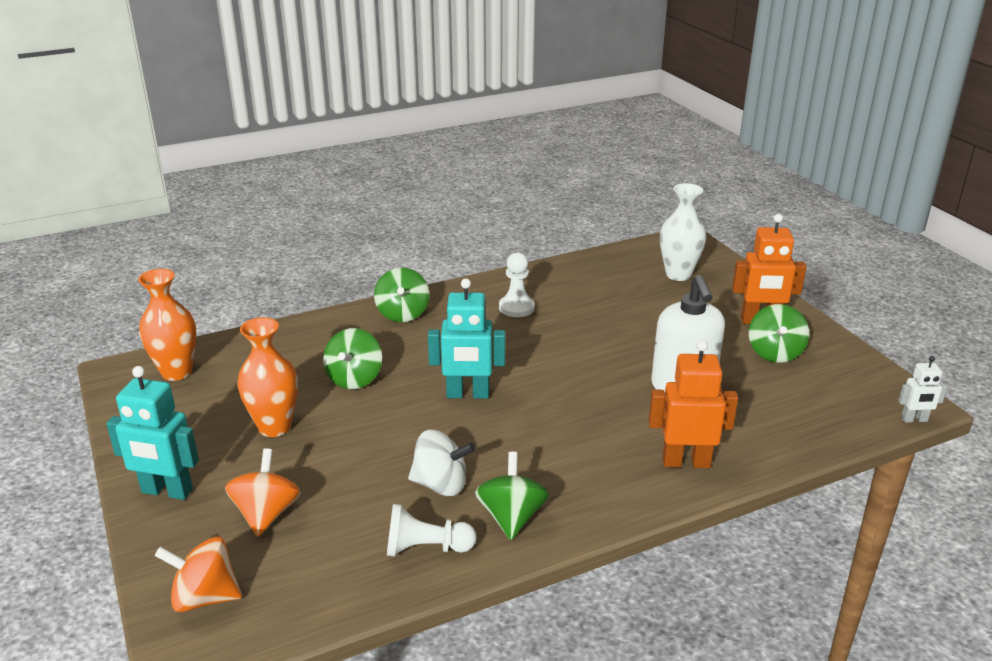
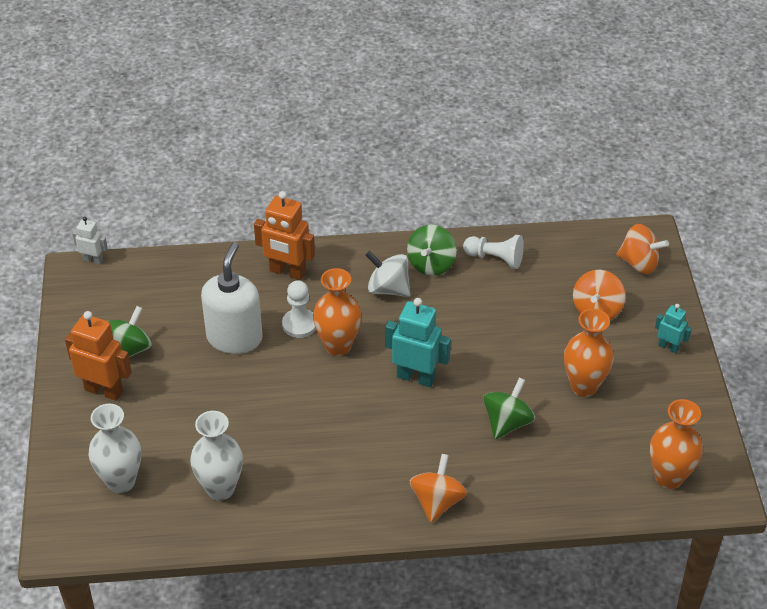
camera: 160 degrees left, 15 degrees up
(167, 491) = (668, 347): turquoise robot -> turquoise robot, size x0.56
(403, 314) = (437, 502): green spinning top -> orange spinning top
(441, 484) = (469, 300): white spinning top -> white spinning top (388, 289)
(516, 307) = (319, 477): white pawn -> white pawn (299, 324)
(569, 402) = (338, 346): none -> orange vase
(594, 286) = (220, 488): none -> white vase

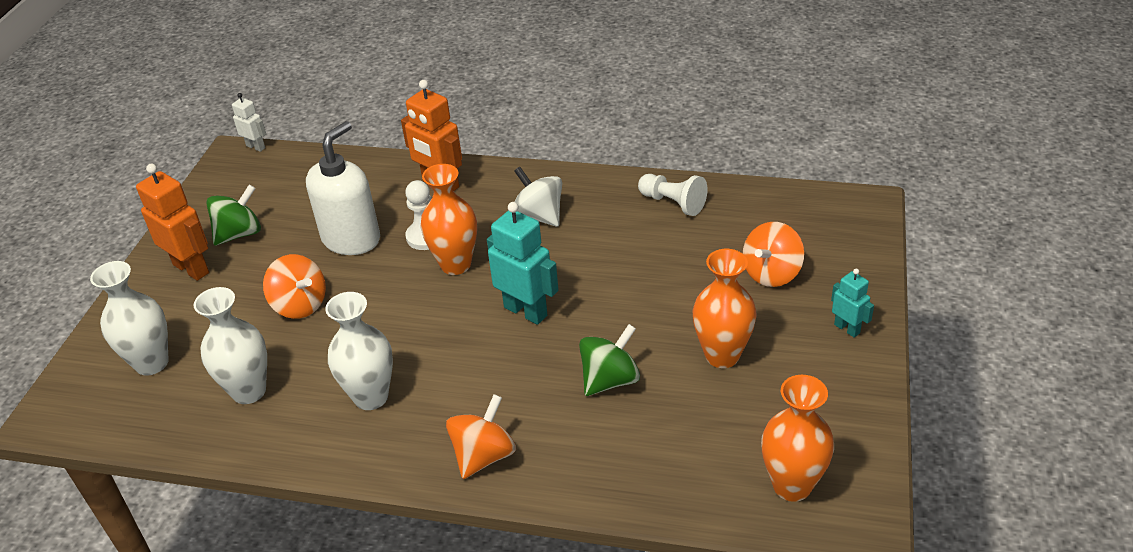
camera: 20 degrees right, 5 degrees down
(325, 473) = (371, 397): none -> white vase
(431, 264) = (598, 198): green spinning top -> none
(639, 263) = (842, 232): orange spinning top -> orange spinning top (300, 305)

